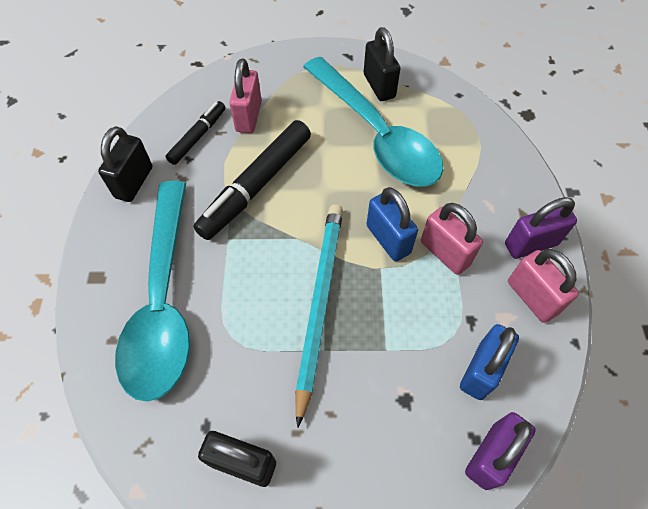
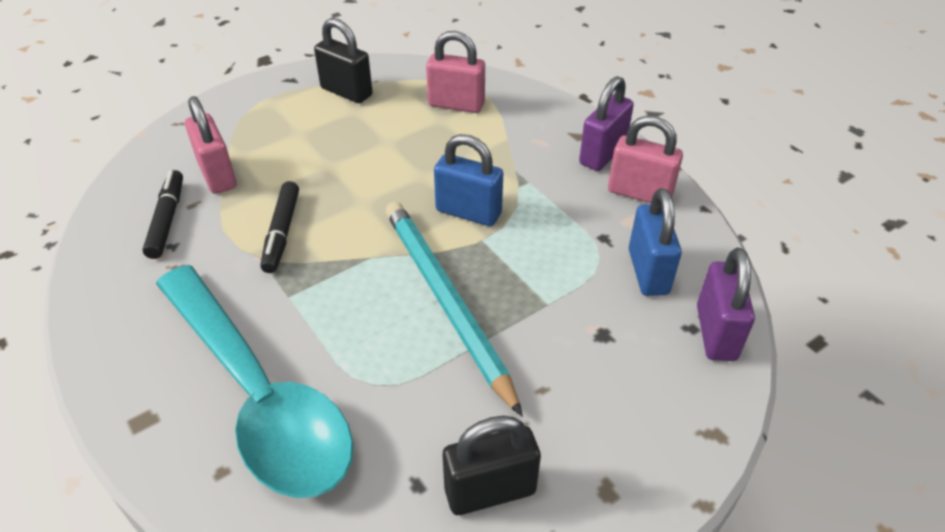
camera: 35 degrees left, 15 degrees down
(134, 182) = (115, 300): black padlock -> none
(256, 186) = (282, 232): black marker -> black marker, size x0.57
(376, 134) = (378, 132): turquoise spoon -> none
(445, 253) = (533, 197): pink padlock -> pink padlock (456, 105)

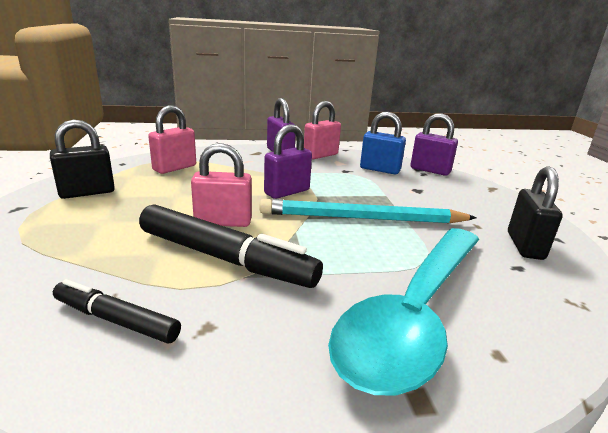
camera: 65 degrees left, 20 degrees down
(217, 175) = (92, 273): pink padlock -> pink padlock (223, 222)
(258, 394) = (415, 313): turquoise spoon -> turquoise spoon turned 135 degrees clockwise
(282, 232) = (225, 258): black marker -> black marker, size x1.77
(468, 212) = (287, 192): blue padlock -> purple padlock

